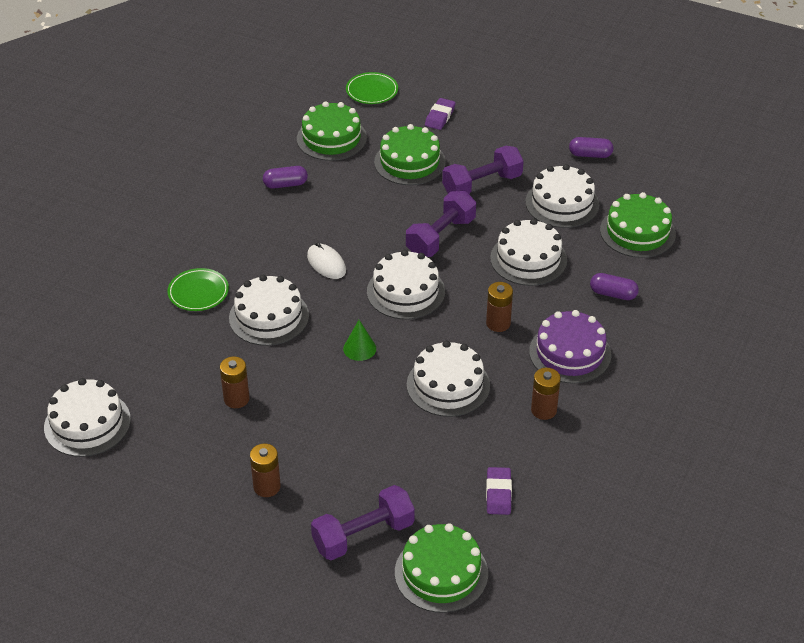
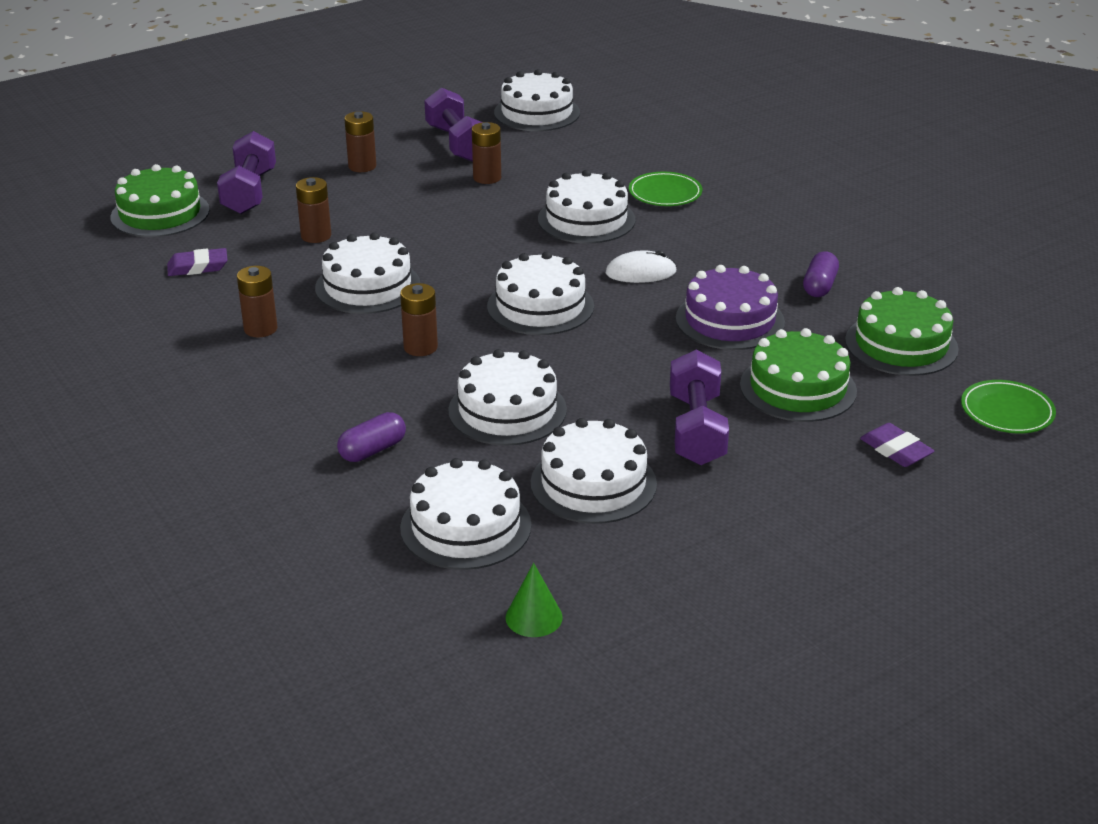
camera: 120 degrees right, 10 degrees down
(359, 348) = (481, 254): green cone -> green cone (534, 617)
(402, 451) = (316, 236): none -> brown battery
(441, 237) = (615, 360): purple dumbbell -> purple dumbbell (457, 143)
(498, 494) = (198, 267): purple eraser -> purple eraser turned 45 degrees counterclockwise
(570, 353) = (317, 377): purple cake -> purple cake (730, 320)
(590, 155) = (686, 560): purple capsule -> none
(637, 232) = (466, 526): green cake -> white cake

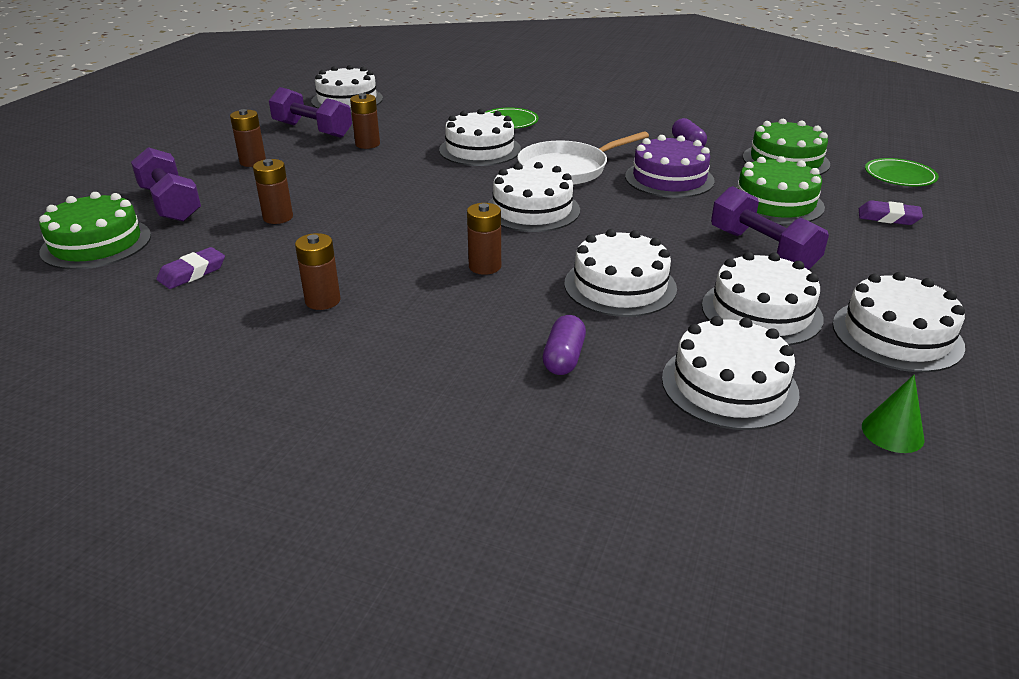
camera: 35 degrees left, 0 degrees up
(367, 286) = (375, 238): white cake -> white cake (897, 335)
(641, 272) = (567, 169): white mouse -> white pan

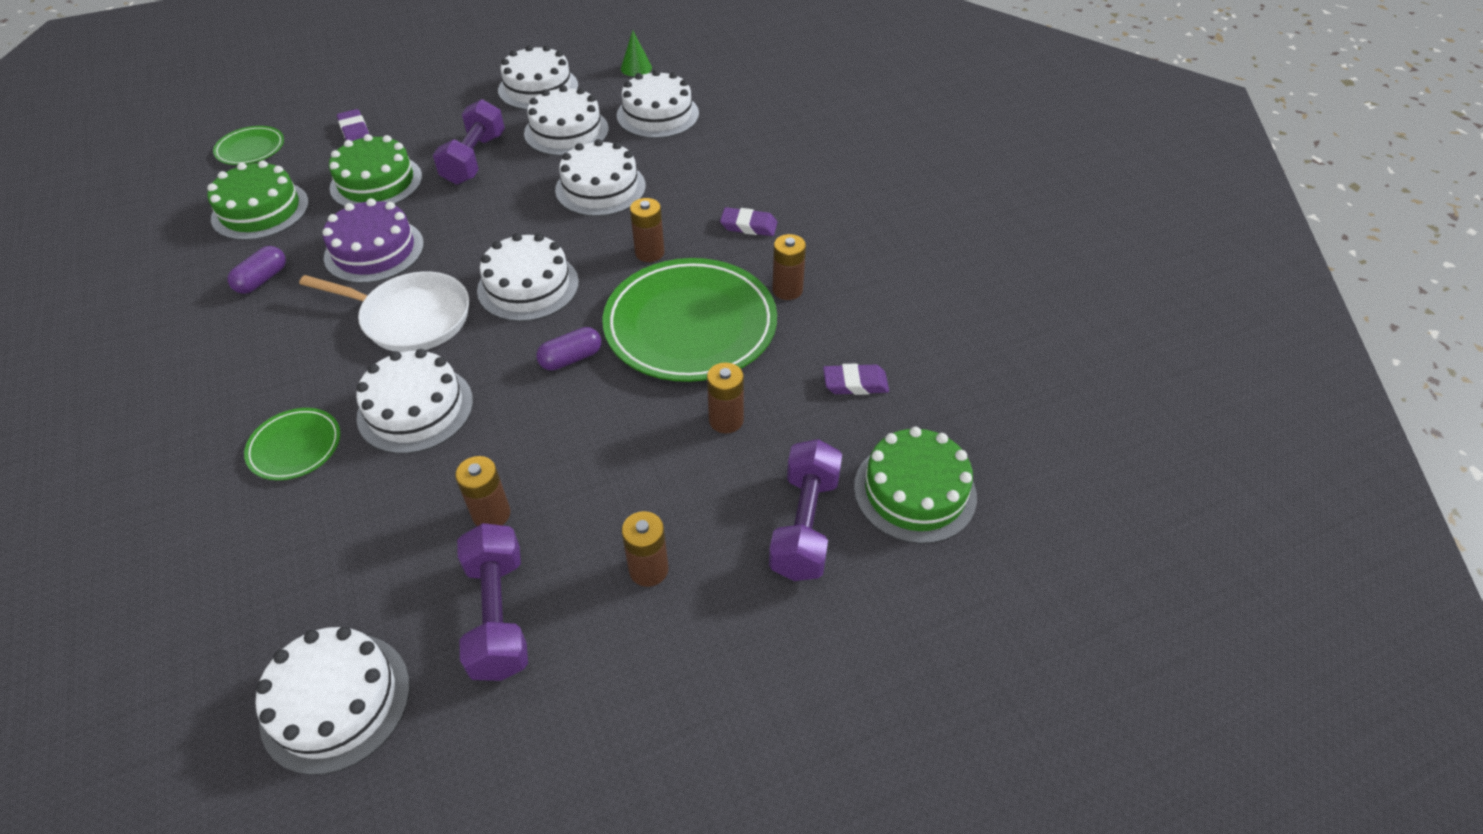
camera: 135 degrees left, 15 degrees up
(375, 244) = (690, 325): none -> green plate
(431, 329) = (748, 226): none -> purple eraser
(564, 358) = (706, 168): purple capsule -> purple capsule (571, 358)

